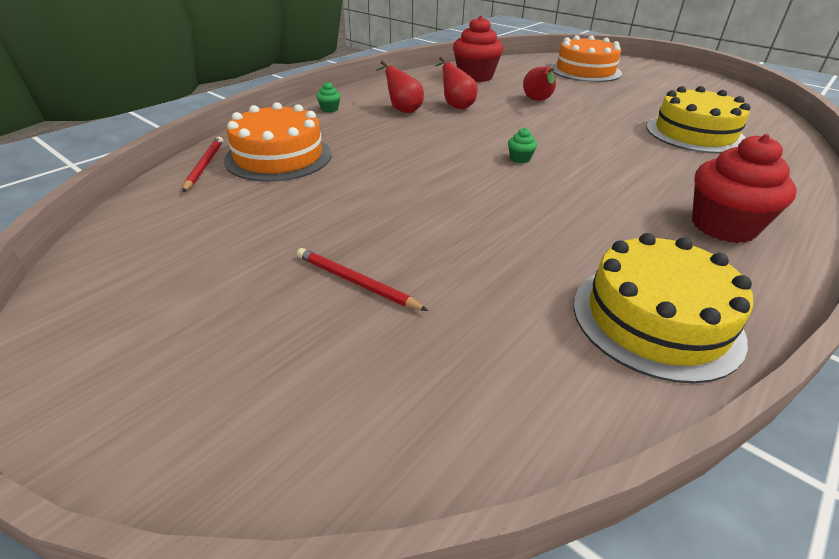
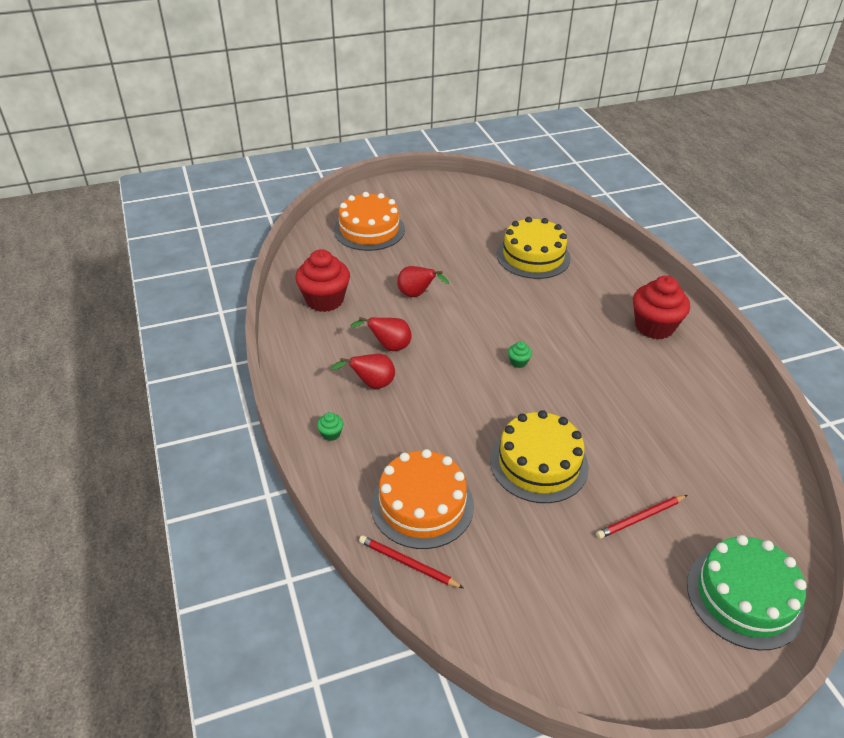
camera: 60 degrees left, 5 degrees up
(265, 417) = (744, 596): none -> green cake
(656, 319) = (724, 408): yellow cake -> yellow cake (539, 463)

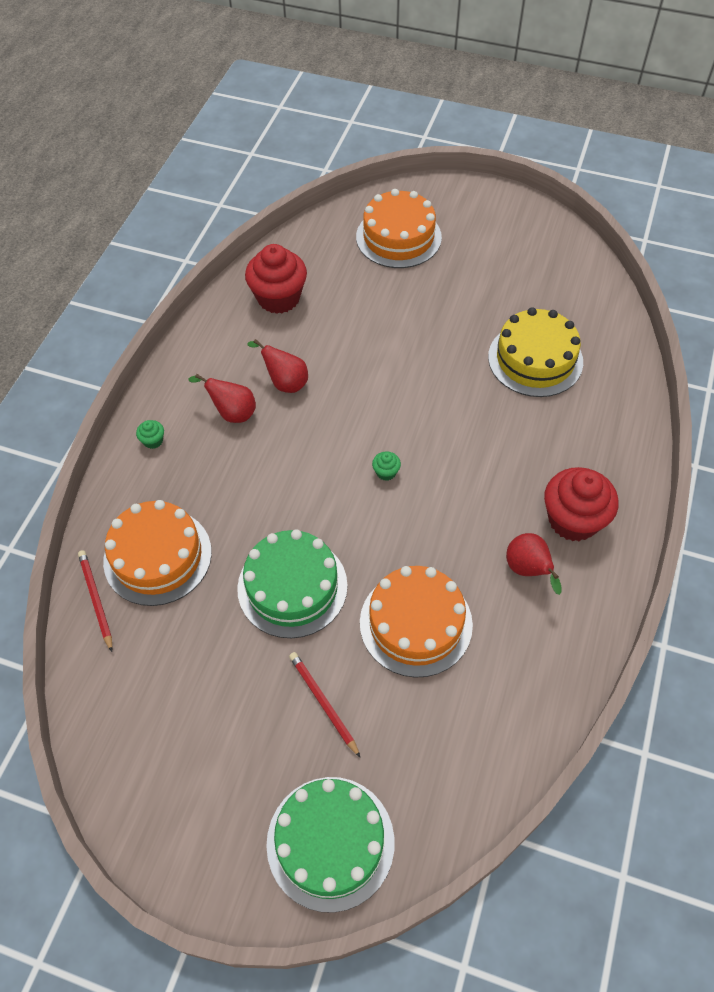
camera: 40 degrees right, 15 degrees up
(417, 295) = (368, 339): red pear -> red pear (528, 570)
(539, 463) = (292, 586): yellow cake -> green cake
(638, 435) = (416, 623): none -> orange cake
(640, 518) = (323, 703): red pencil -> red pencil turned 45 degrees clockwise

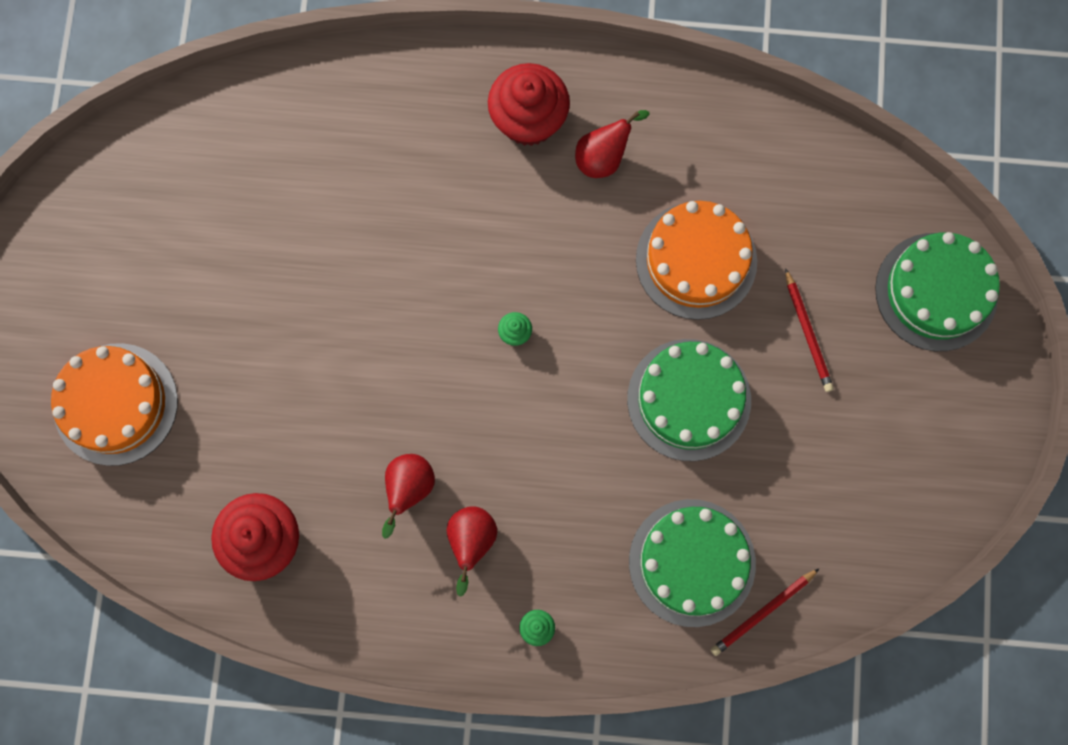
camera: 105 degrees left, 20 degrees up
(157, 556) = (692, 562): orange cake -> green cake
(323, 703) = (808, 333): red pencil -> red pencil turned 60 degrees counterclockwise
(535, 359) = (304, 190): yellow cake -> none

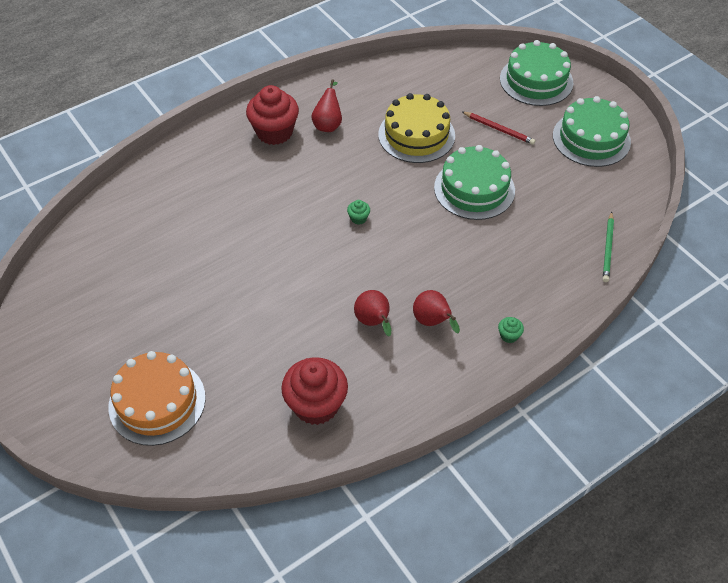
camera: 40 degrees left, 25 degrees down
(692, 562) = (551, 252): green cake -> green cake (591, 138)
(696, 260) = (416, 135): orange cake -> yellow cake
(763, 613) = (608, 248): red pencil -> green pencil

